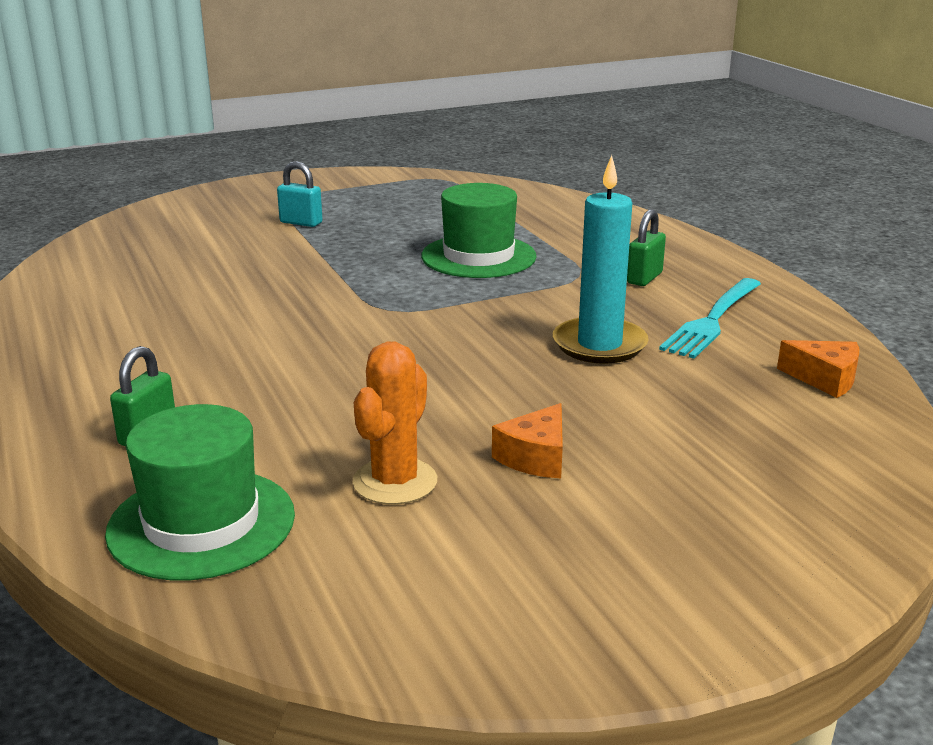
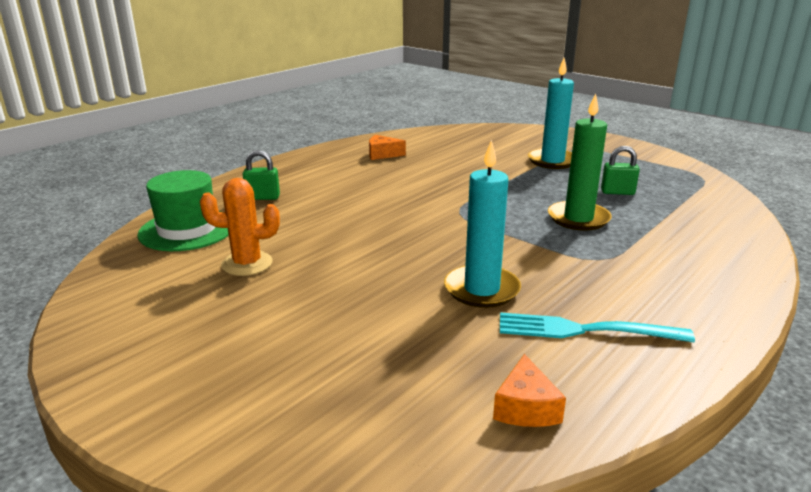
camera: 65 degrees right, 0 degrees up
(301, 223) = (552, 161): turquoise padlock -> turquoise candle
(478, 256) = (578, 218): green hat -> green candle
(536, 457) = (298, 299): orange cheese -> orange cheese (382, 154)
(644, 278) = (630, 285): green padlock -> green padlock (617, 192)

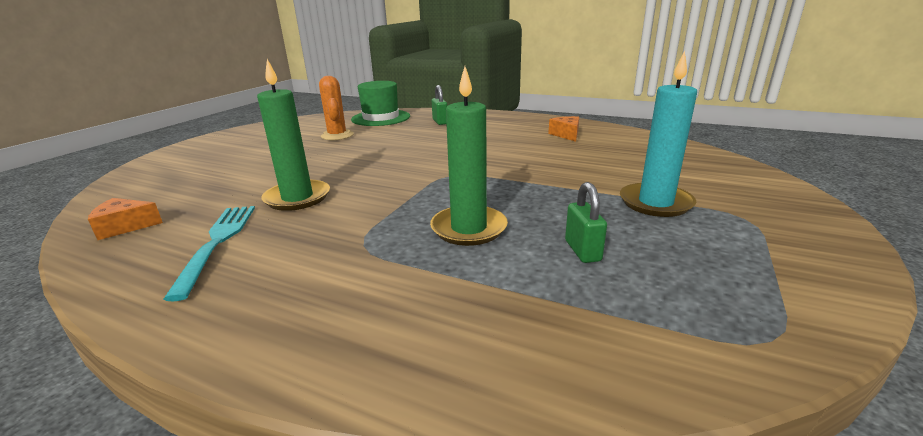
camera: 75 degrees right, 0 degrees up
(481, 289) = (297, 198): turquoise candle -> green candle

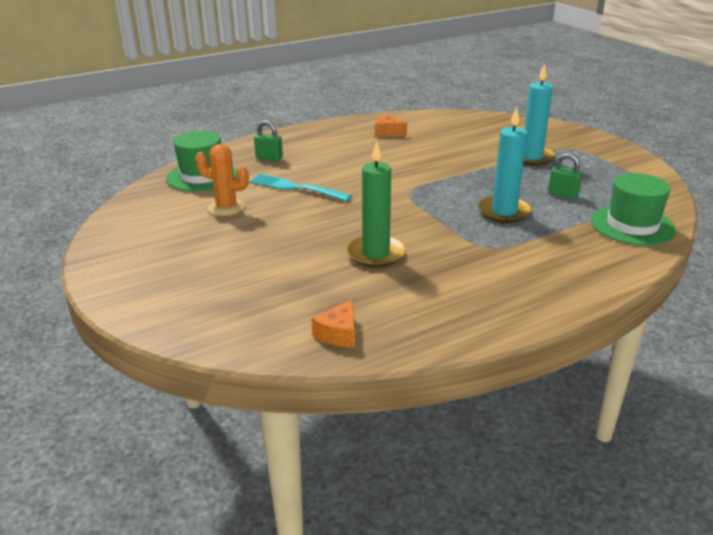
camera: 55 degrees left, 5 degrees up
(217, 243) = (426, 295): turquoise fork -> turquoise fork (296, 188)
(469, 228) = (504, 212): green candle -> turquoise candle
(567, 342) = (632, 225): none -> green hat

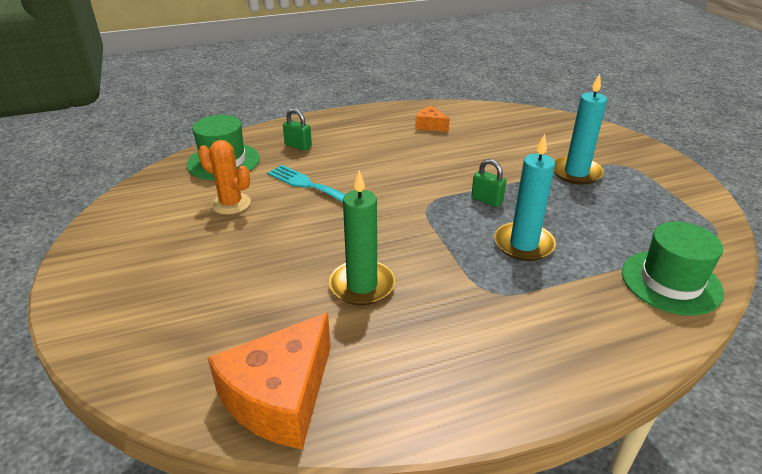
camera: 10 degrees right, 5 degrees up
(339, 334) = (280, 397): orange cheese -> orange cheese, size x2.11
(563, 194) = (598, 227): green padlock -> green padlock (487, 200)

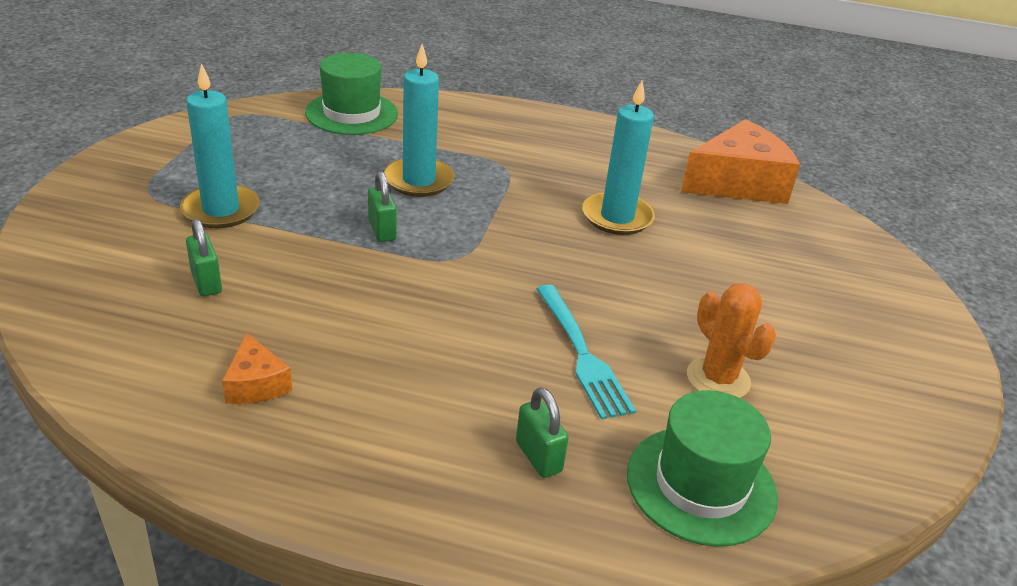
camera: 150 degrees left, 0 degrees up
(362, 285) = (617, 217): green candle -> turquoise candle
(512, 144) = (206, 282): none -> green padlock

